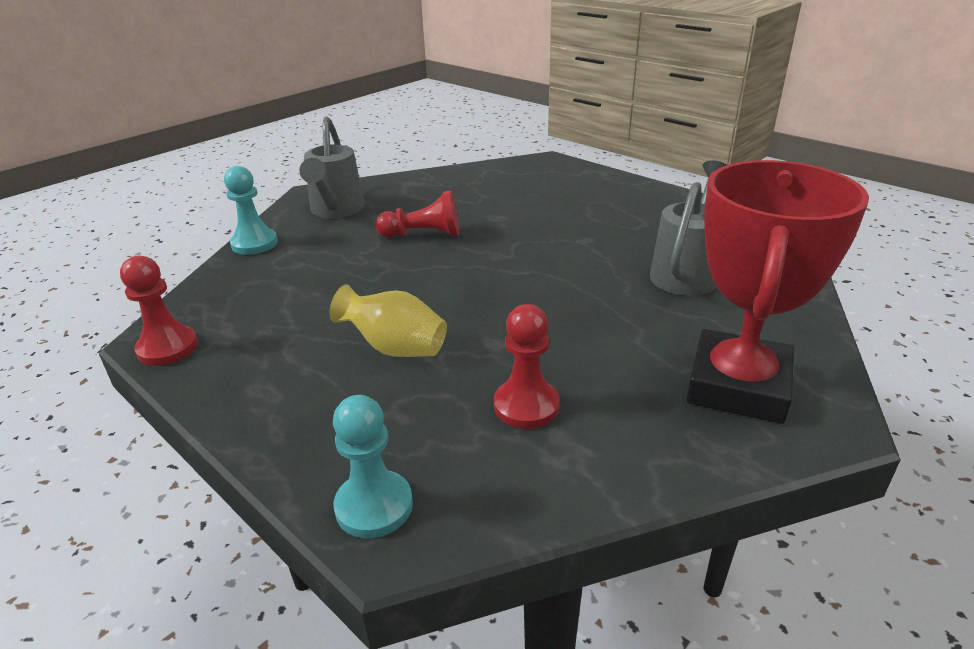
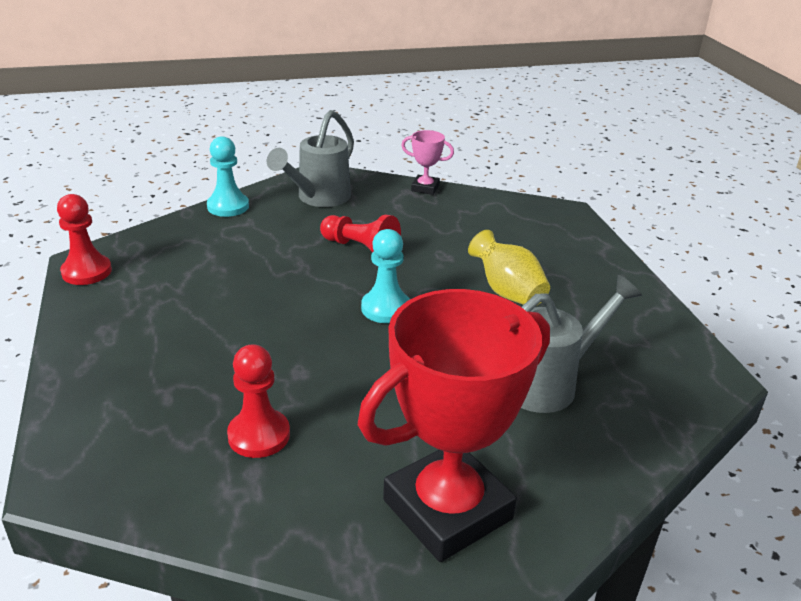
camera: 30 degrees right, 0 degrees up
(374, 506) = (79, 453): turquoise pawn -> turquoise pawn (386, 308)
(395, 348) = (224, 341): yellow vase -> yellow vase (507, 292)
(419, 176) = (425, 188): none -> pink trophy

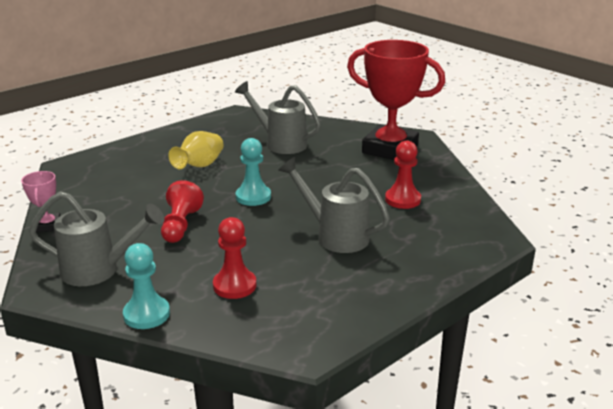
camera: 115 degrees left, 5 degrees down
(86, 272) = (323, 338): red pawn -> red pawn (234, 285)
(234, 337) = (335, 236): none -> grey watering can

